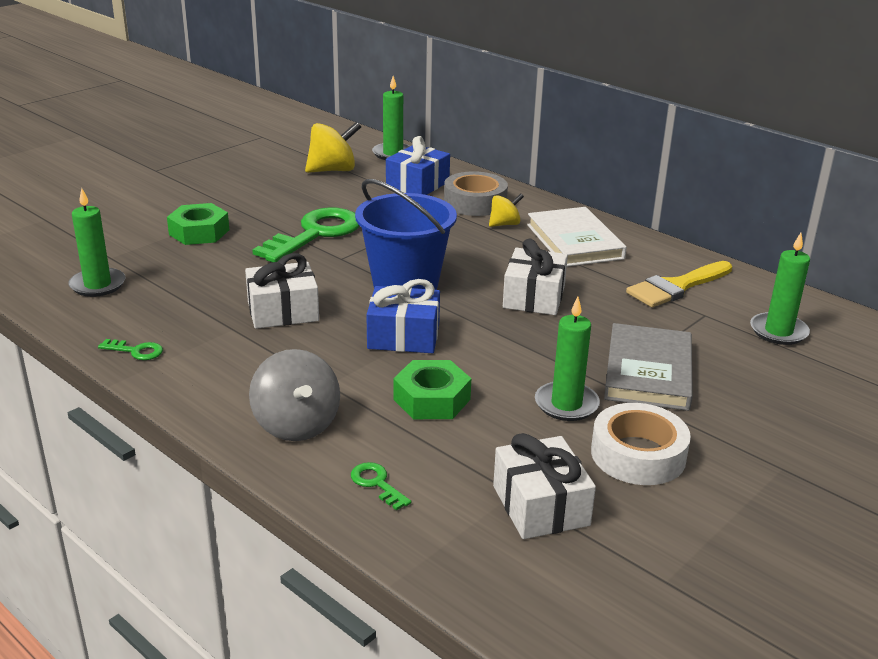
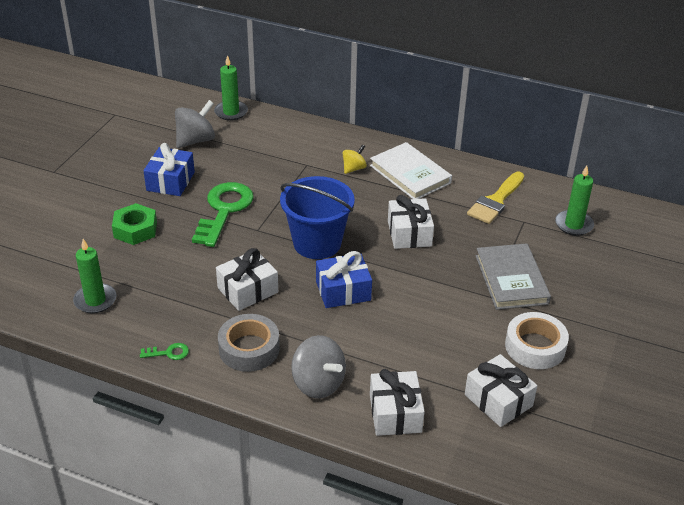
camera: 20 degrees left, 10 degrees up
(333, 170) = (195, 140): yellow spinning top -> grey spinning top
(377, 484) = (395, 413): green key -> white gift
(417, 184) = (269, 142): blue gift -> blue gift (170, 181)
(432, 399) = (391, 339): green nut -> none
(475, 202) = (321, 151): grey tape -> grey tape (249, 349)
(566, 404) = (475, 319): green candle -> none

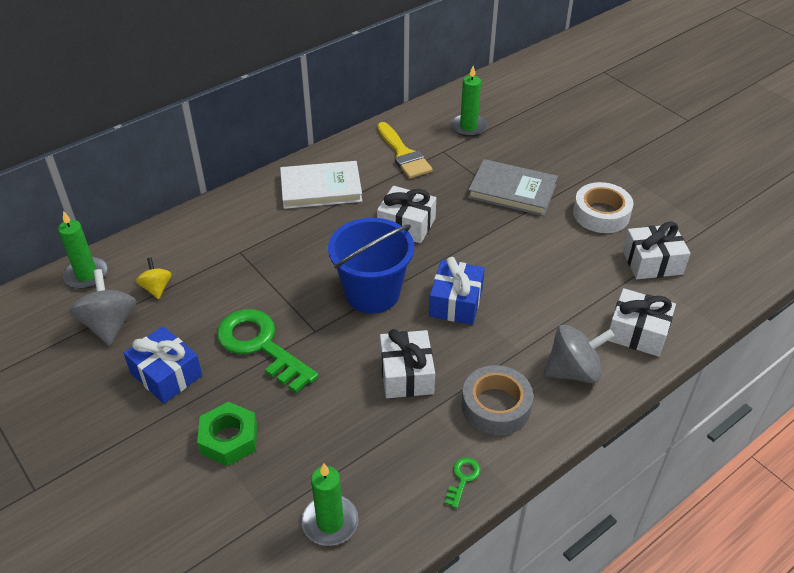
camera: 60 degrees left, 5 degrees up
(354, 168) = (278, 221): yellow spinning top -> yellow spinning top (156, 288)

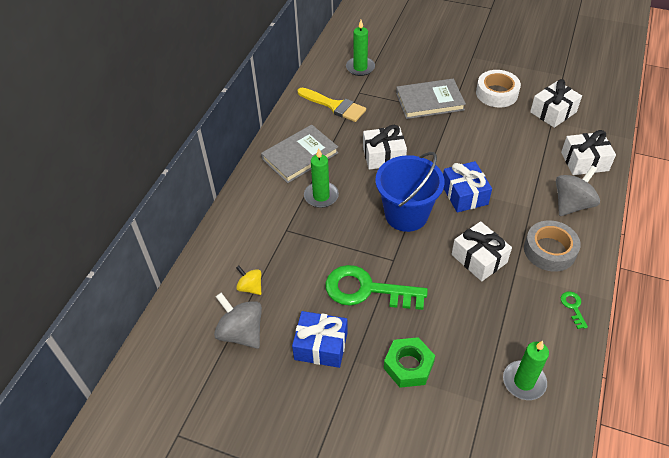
camera: 30 degrees left, 5 degrees up
(87, 275) = (184, 305): green candle -> green candle (321, 196)
(321, 188) = (300, 156): white book -> grey book

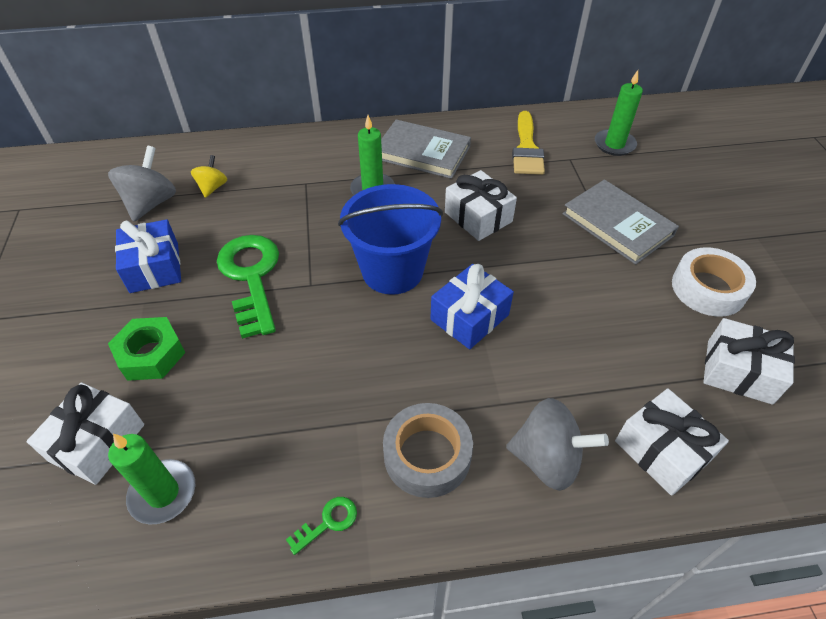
camera: 60 degrees right, 0 degrees up
(479, 258) = (361, 371): white gift -> white gift (97, 442)

